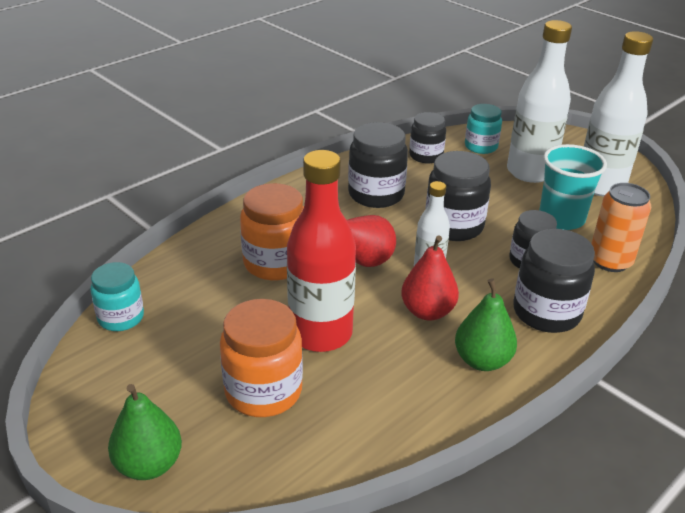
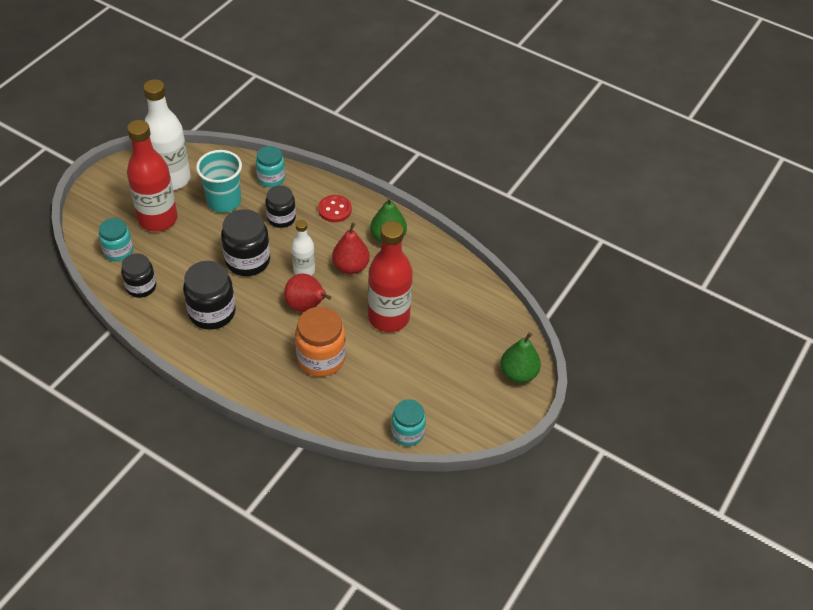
camera: 105 degrees left, 15 degrees up
(263, 391) = (447, 335): orange jar -> none
(530, 172) = (158, 219): white bottle -> red bottle
(546, 312) = (334, 210): black jar -> red button
(610, 261) = (271, 178): orange can -> turquoise jar

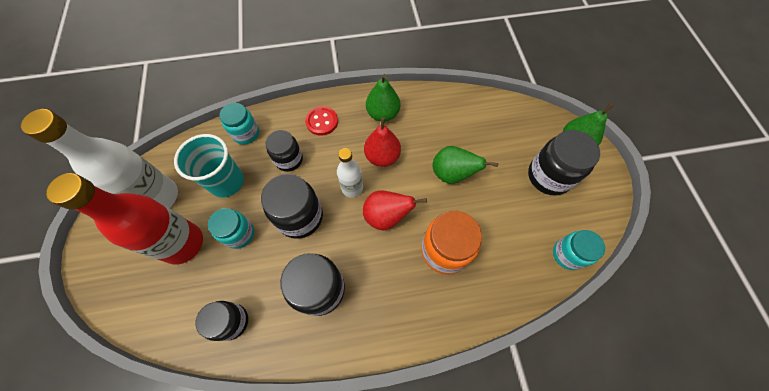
camera: 40 degrees left, 15 degrees up
(118, 251) = (175, 305): turquoise jar -> turquoise jar (239, 234)
(389, 317) = (452, 174): red bottle -> green pear
(464, 377) = (549, 176): none -> black jar

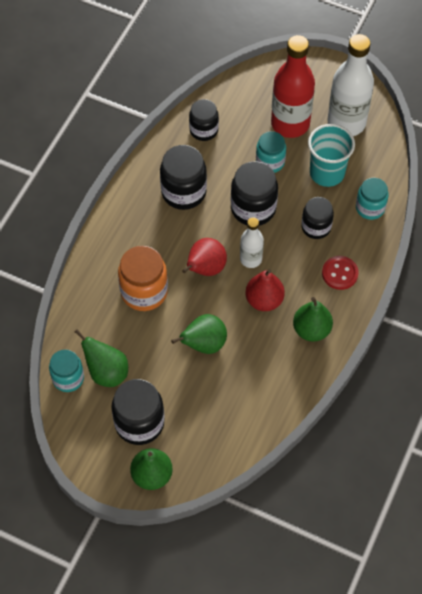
camera: 125 degrees right, 5 degrees down
(535, 228) = (106, 372): none -> green pear

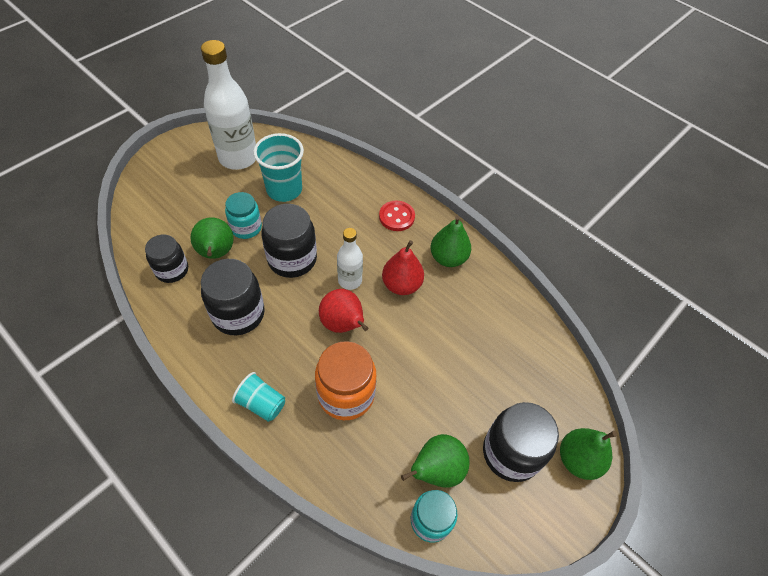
camera: 75 degrees left, 5 degrees down
(115, 238) = (261, 403): none -> turquoise cup
(204, 344) = (433, 355): green pear -> green pear (216, 253)
(290, 124) = (212, 198): red bottle -> none
(316, 227) = (339, 217): black jar -> none
(370, 208) = (338, 173): turquoise jar -> none

